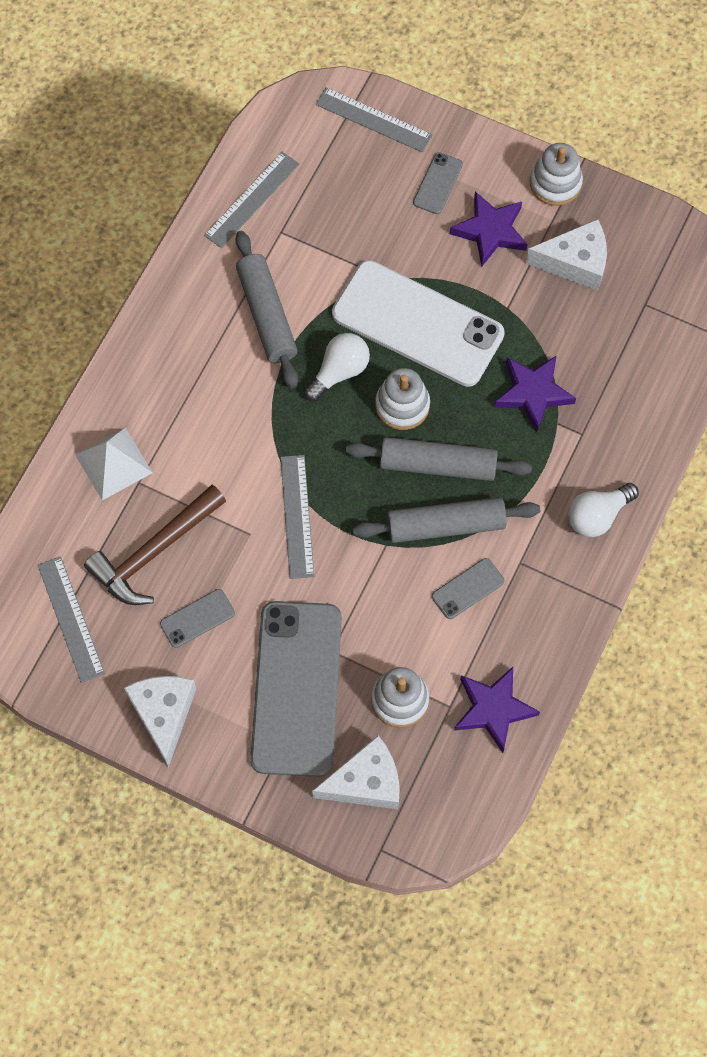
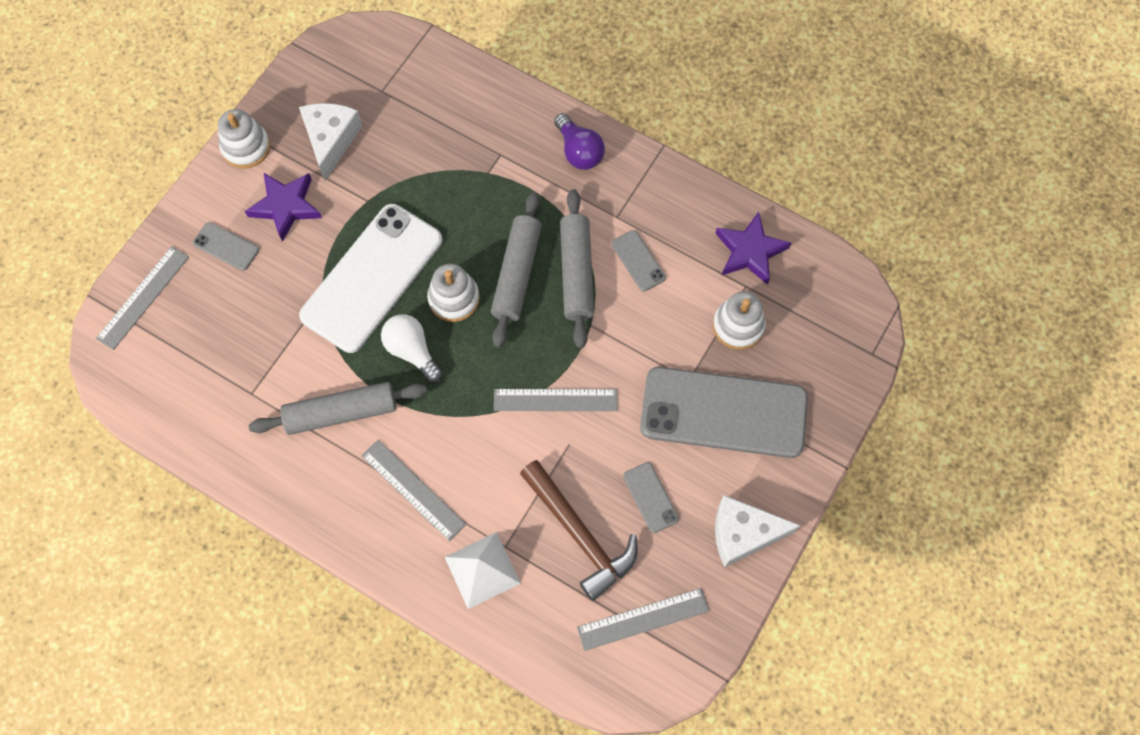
camera: 85 degrees left, 0 degrees up
(252, 199) = (209, 418): grey ruler -> grey ruler (413, 489)
(366, 782) = (812, 360): white cheese -> none
(533, 393) = (456, 188): purple star -> none
(597, 516) = (579, 151): white light bulb -> purple light bulb

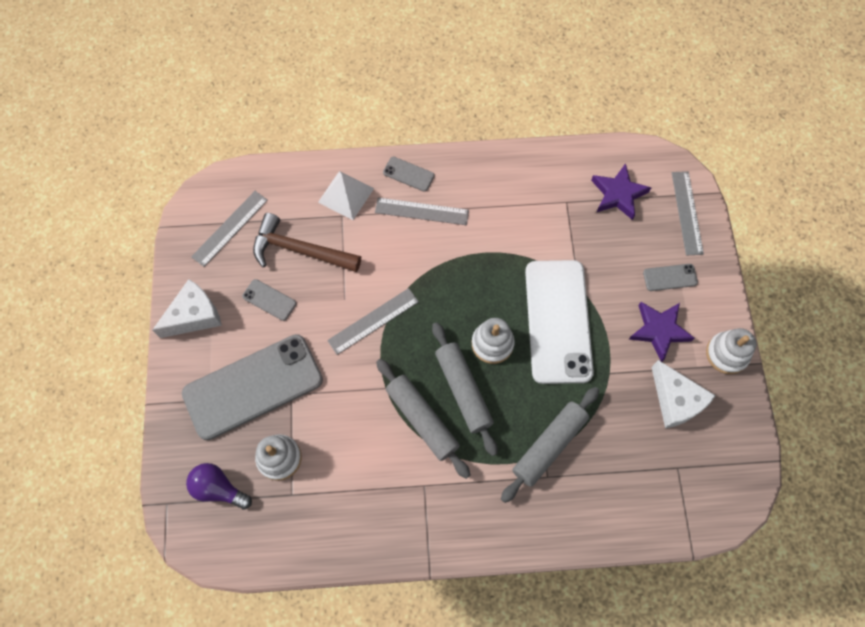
camera: 145 degrees right, 0 degrees up
(341, 413) = (502, 225): grey rolling pin -> grey rolling pin (549, 445)
(412, 351) = (491, 291): white light bulb -> none
(579, 151) = (491, 522): purple light bulb -> purple light bulb (219, 488)
(638, 261) = (384, 460): grey phone -> grey phone (408, 174)
(750, 251) = (305, 526): purple star -> purple star (618, 194)

